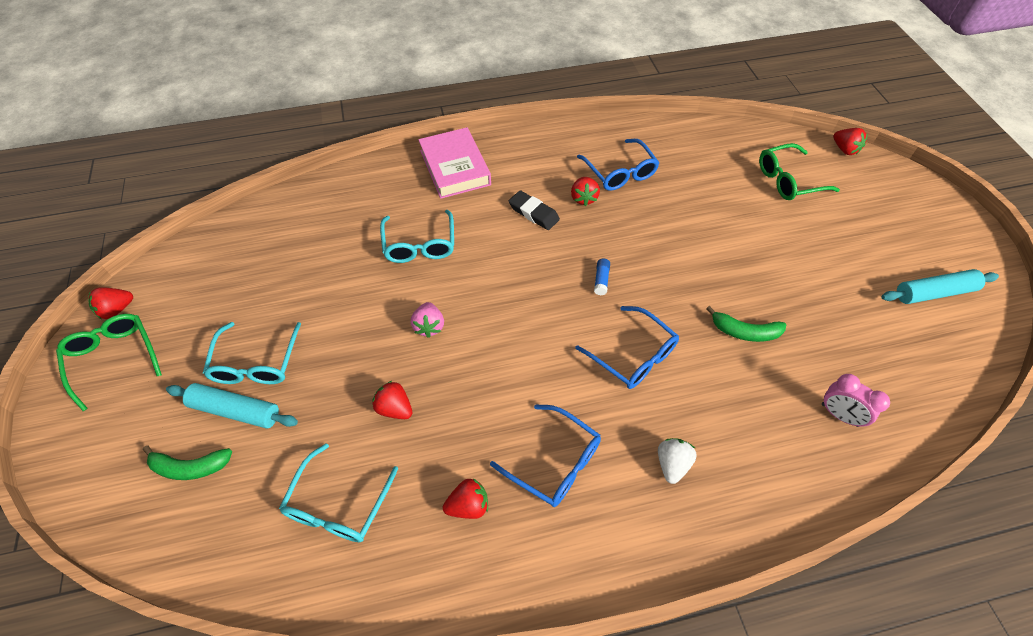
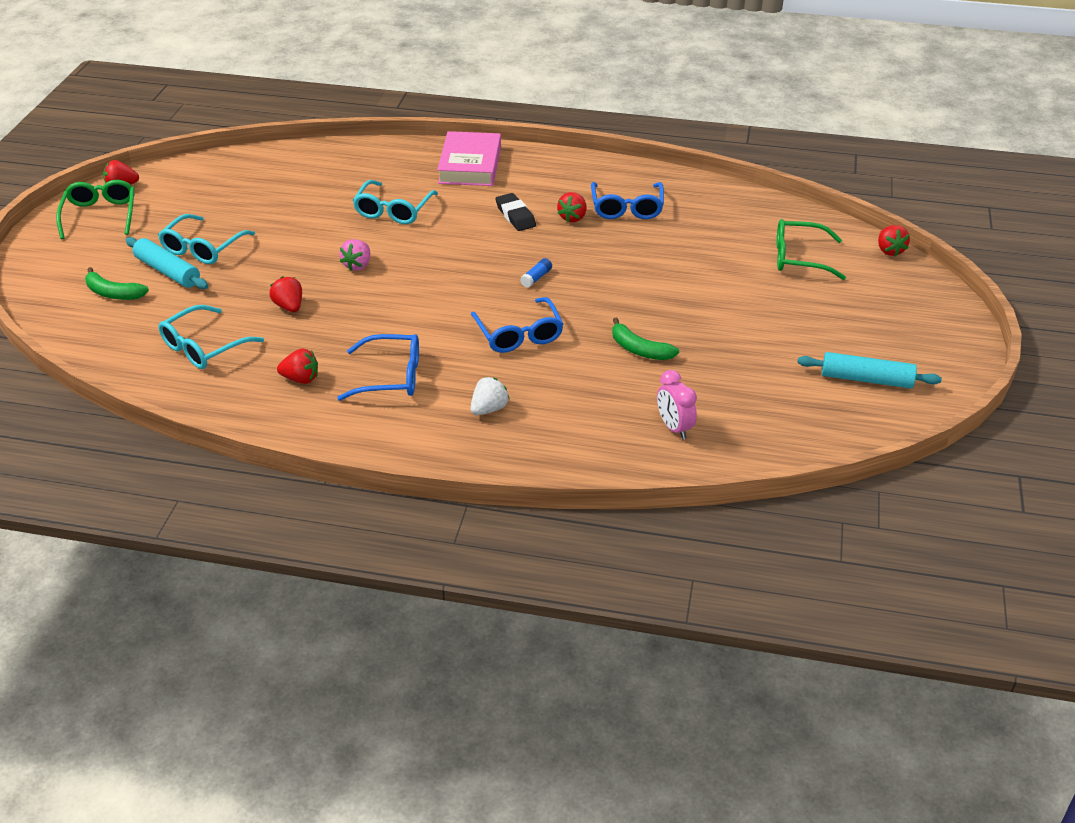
camera: 25 degrees right, 15 degrees down
(554, 462) = (391, 377): blue glasses -> blue glasses turned 60 degrees counterclockwise

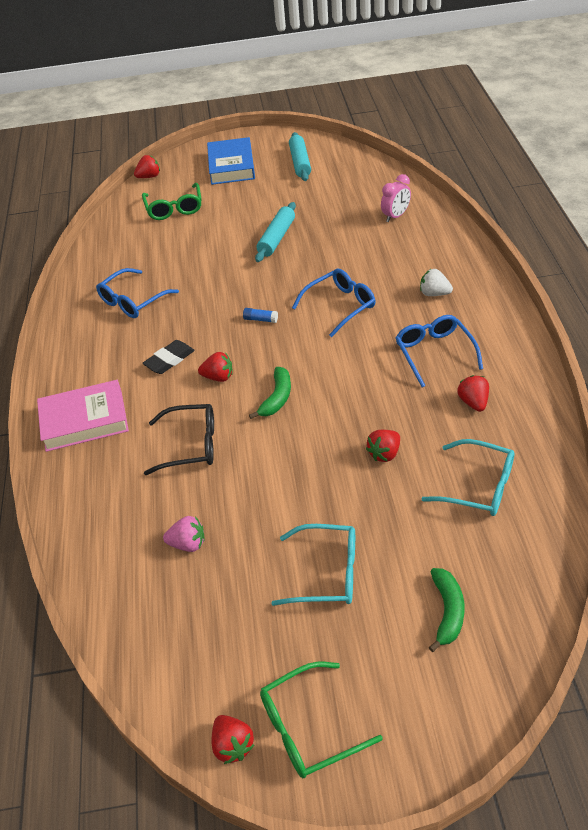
camera: 105 degrees left, 5 degrees up
(168, 271) = (384, 582): turquoise rolling pin -> turquoise rolling pin (277, 238)
(357, 265) = (296, 433): pink strawberry -> pink strawberry (188, 544)
(393, 210) = (190, 445): turquoise glasses -> black glasses
(573, 217) = (160, 326): red strawberry -> red strawberry (218, 377)
(627, 208) = (133, 301): blue glasses -> blue glasses turned 150 degrees clockwise
(639, 349) = (323, 248): green banana -> green banana (277, 398)
(886, 318) = (231, 166): none -> blue book

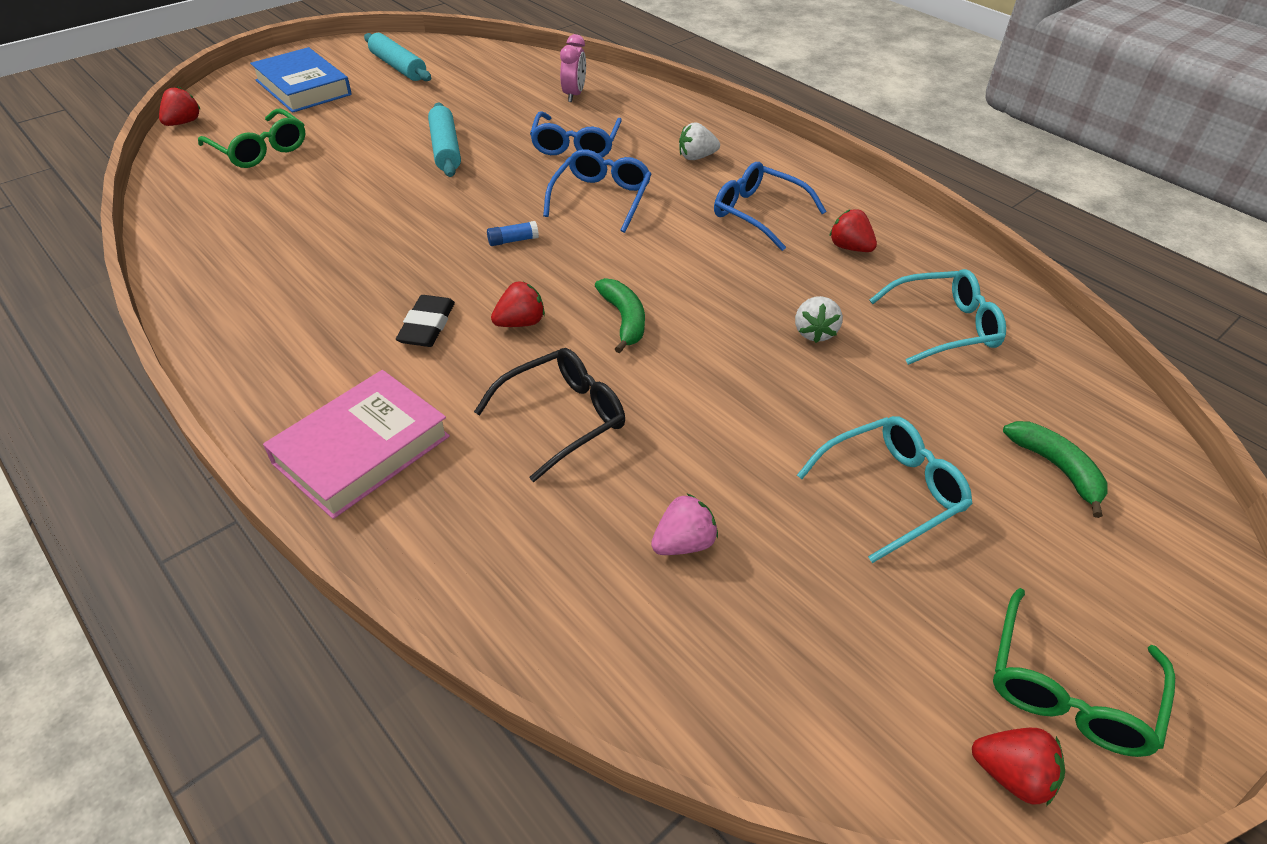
camera: 40 degrees left, 0 degrees up
(133, 301) = (298, 272): blue glasses -> blue glasses (575, 145)
(384, 454) = (814, 332): red strawberry -> white strawberry

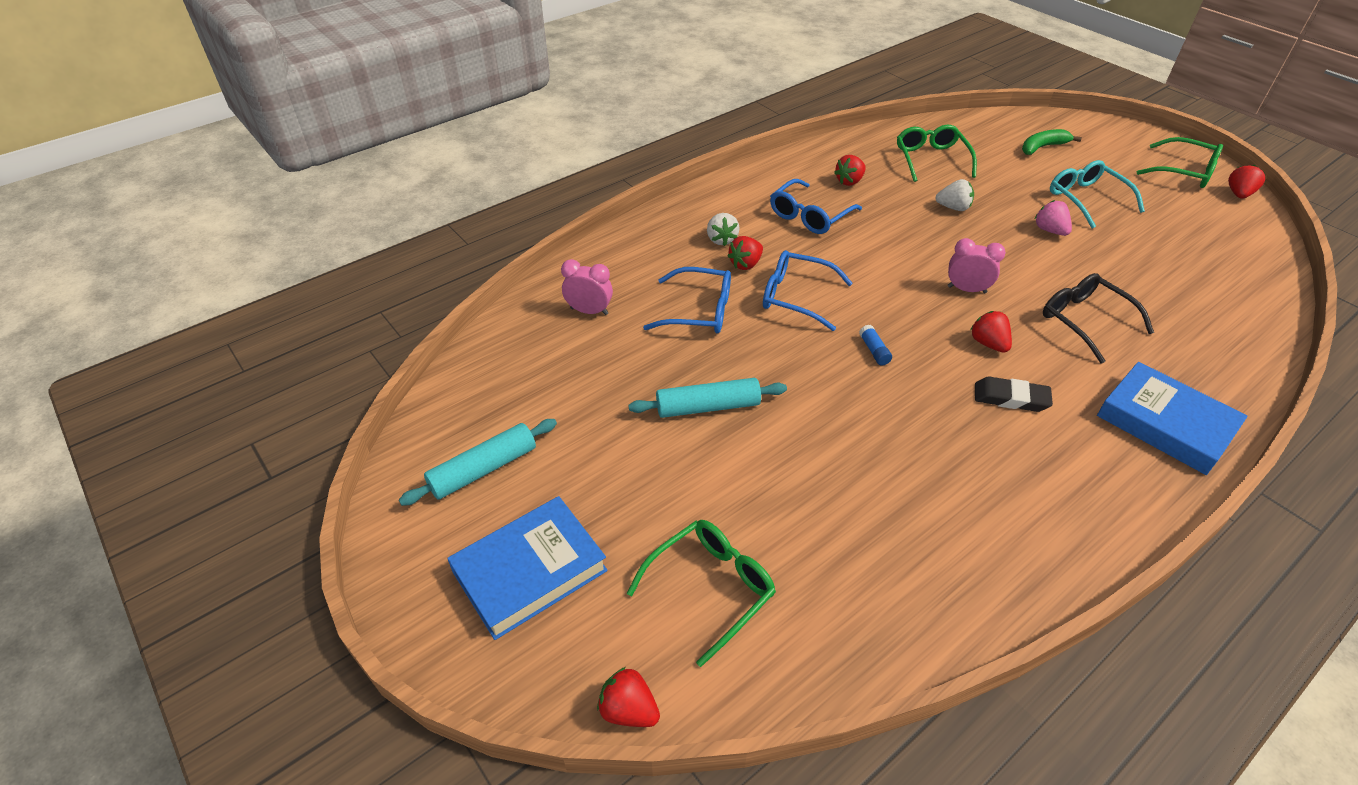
camera: 85 degrees left, 0 degrees up
(362, 449) = (1165, 423): pink book -> blue book
(624, 320) = (966, 289): green banana -> pink clock
(654, 170) = (745, 264): none -> red strawberry
(683, 543) = (1165, 274): pink strawberry -> pink strawberry (1050, 230)
(944, 327) = (931, 159): turquoise glasses -> green glasses

